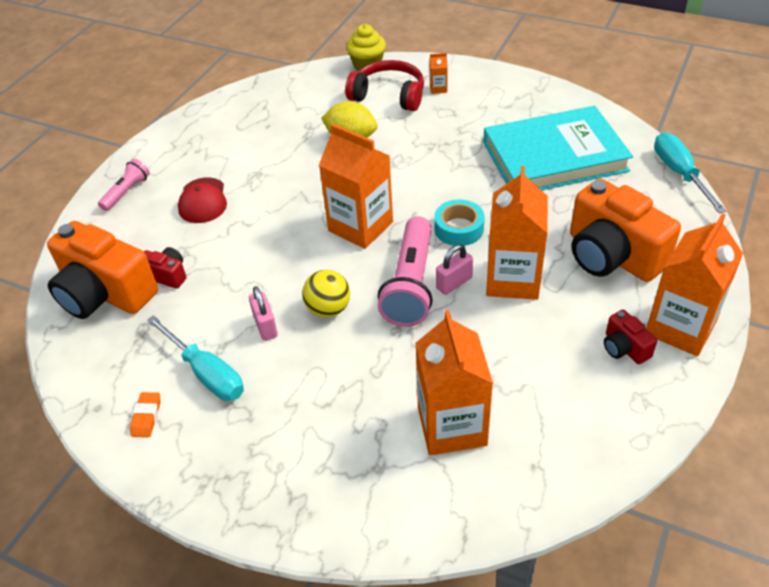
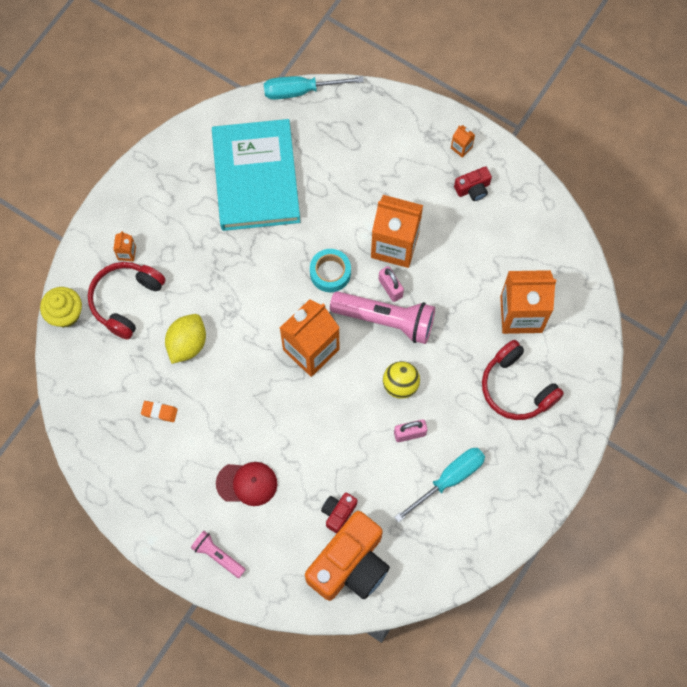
camera: 85 degrees left, 25 degrees up
(146, 417) = (483, 522): orange eraser -> orange eraser (159, 412)
(339, 433) = (516, 388): none -> red headphones
(612, 255) = (383, 169): orange camera -> none
(680, 327) = (461, 147): orange carton -> orange carton, size x0.41

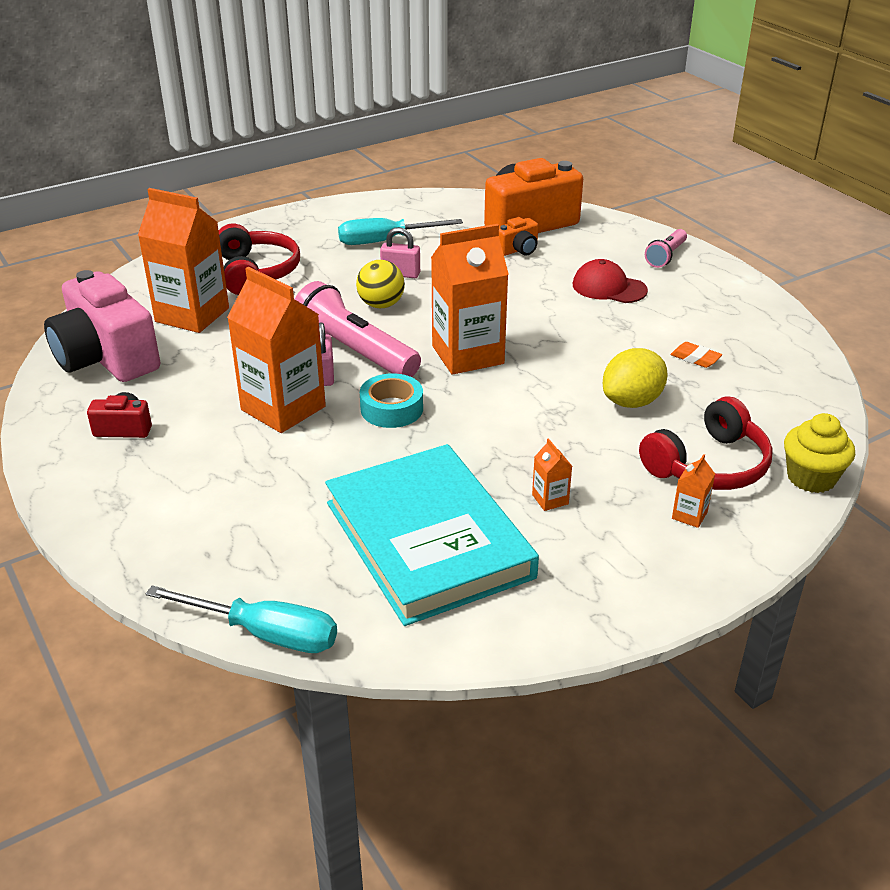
camera: 155 degrees left, 35 degrees down
(218, 555) = (666, 256): pink flashlight -> pink flashlight turned 60 degrees clockwise
(256, 178) = (428, 539): turquoise book -> turquoise book turned 45 degrees counterclockwise
(338, 513) = (518, 250): red camera -> orange camera
(461, 147) = (90, 474): orange carton -> orange carton (550, 499)
(538, 245) = (106, 358): none -> pink camera

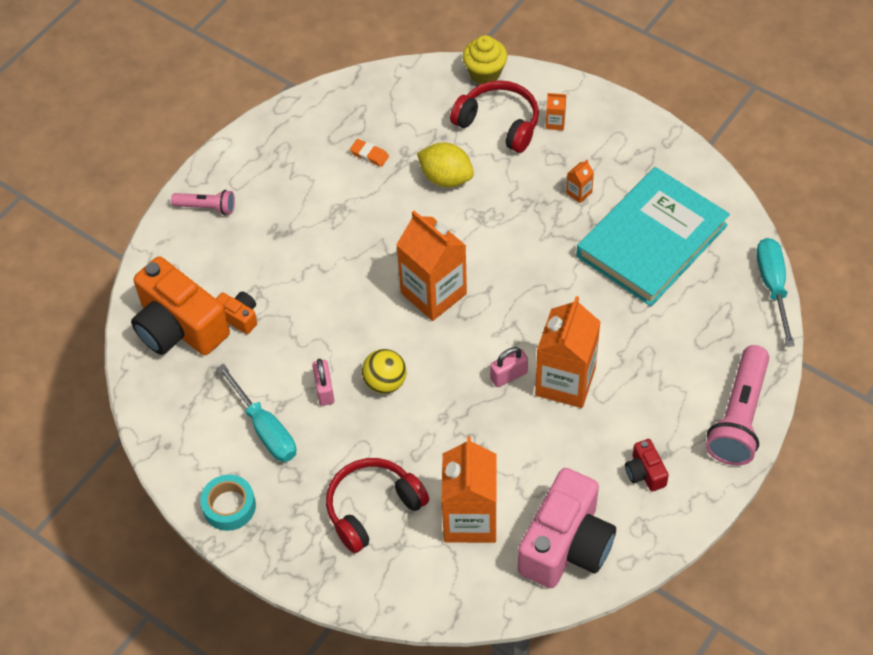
camera: 110 degrees left, 20 degrees up
(354, 352) = (467, 370): pink flashlight -> pink flashlight (739, 417)
(391, 409) = (529, 314): turquoise tape -> turquoise tape (229, 506)
(609, 287) = (282, 233): red cap -> none
(695, 358) = (369, 155): orange eraser -> orange eraser turned 75 degrees counterclockwise

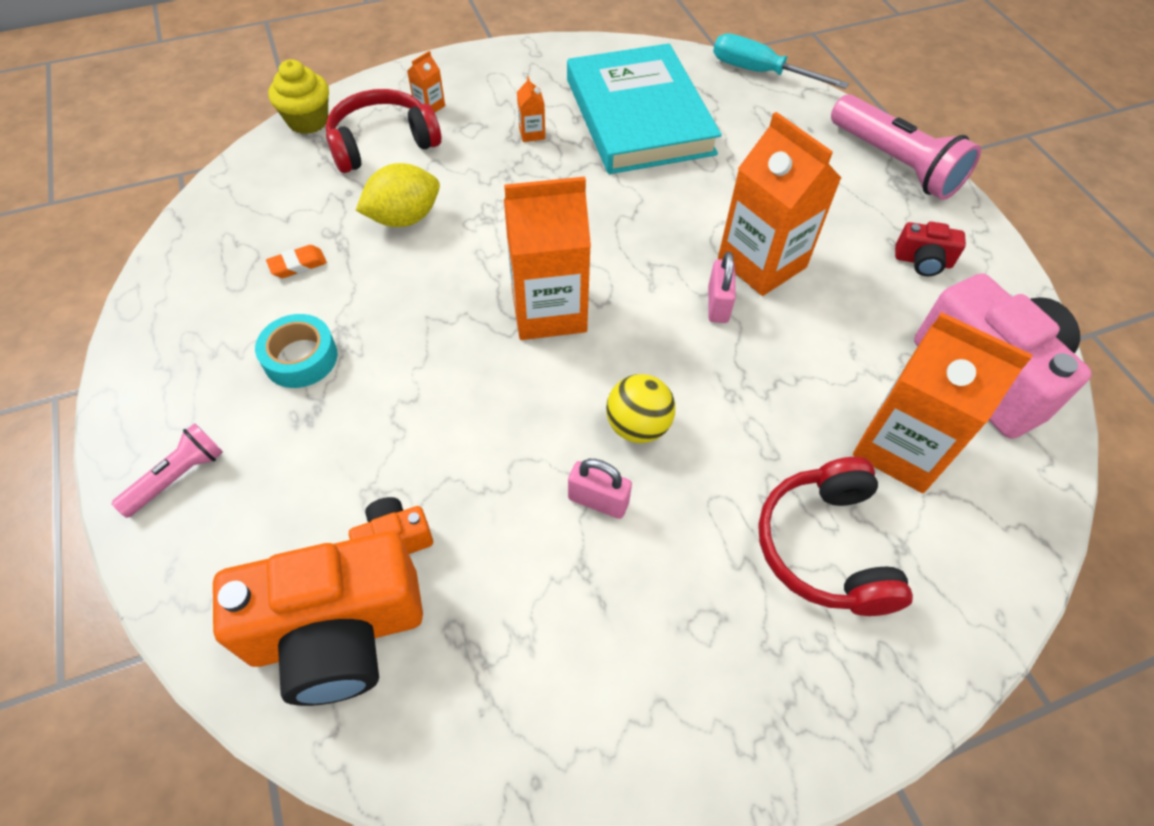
camera: 60 degrees left, 0 degrees up
(229, 506) = (711, 746): turquoise tape -> turquoise tape (300, 358)
(265, 429) = (607, 612): turquoise screwdriver -> none

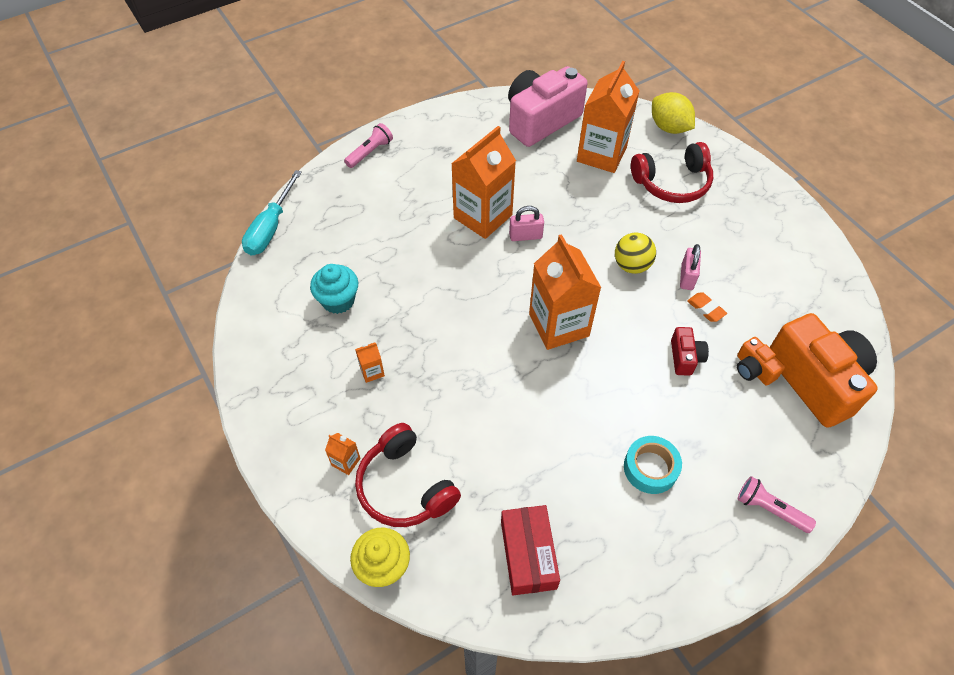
camera: 100 degrees left, 0 degrees up
(260, 223) = (528, 554): none -> red box
(298, 265) = (565, 504): orange eraser -> orange eraser (706, 309)
(404, 218) = (494, 440): yellow lemon -> yellow lemon (669, 127)
(639, 116) = (338, 300): turquoise book -> turquoise cupcake
(895, 163) = (370, 152): pink flashlight -> pink flashlight, size x0.53
(923, 261) = (460, 142): red camera -> red camera (685, 357)

